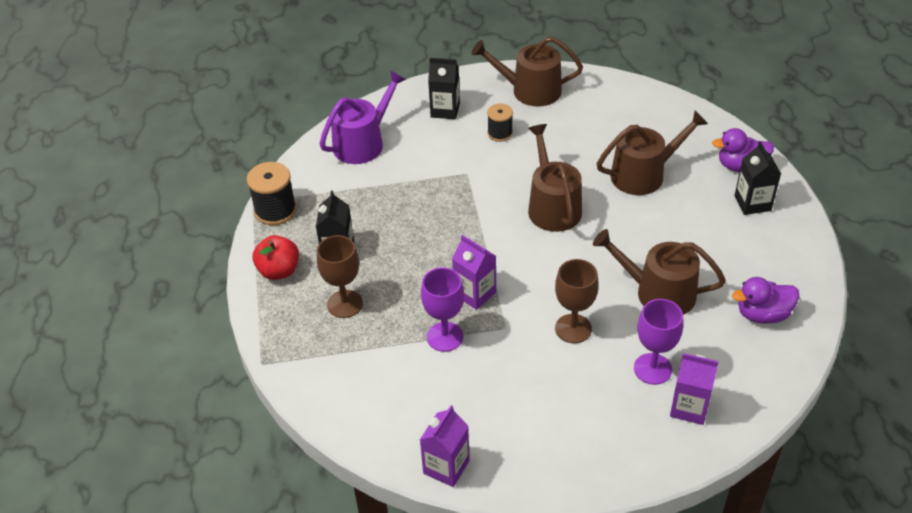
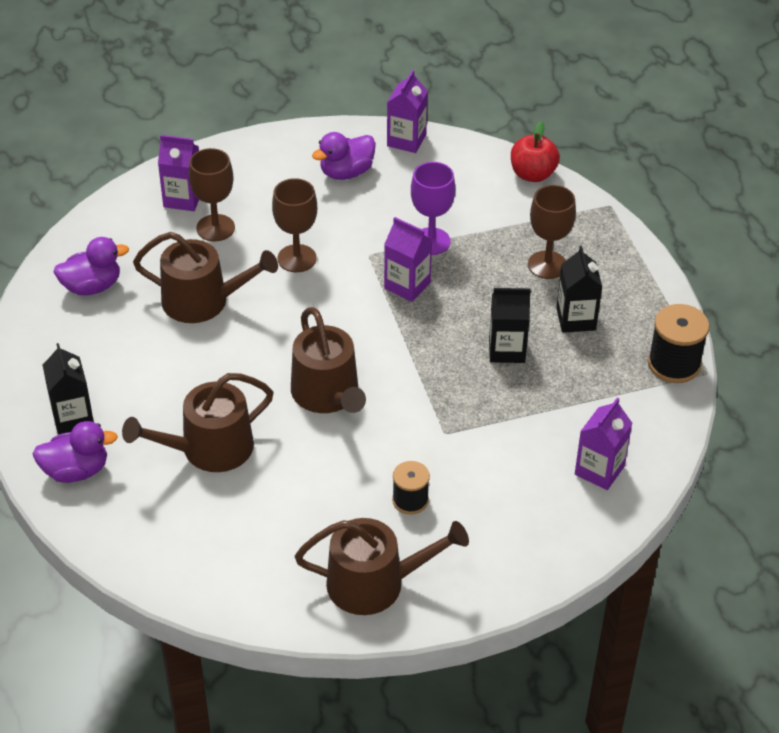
camera: 170 degrees right, 0 degrees up
(279, 271) = (635, 294): red apple -> red apple (532, 174)
(363, 143) = (599, 470): purple watering can -> purple carton
(445, 110) = (498, 535): black carton -> black carton (506, 350)
(517, 427) = (346, 172): none -> purple duck
(652, 369) = (215, 228): purple goblet -> brown goblet

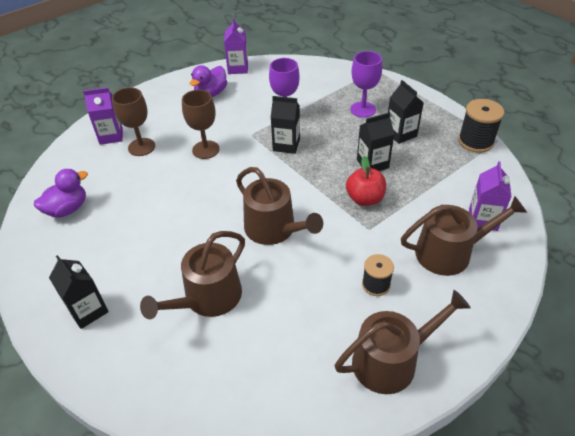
camera: 20 degrees left, 0 degrees up
(76, 470) = (107, 354): purple duck -> none
(203, 301) = (154, 194): brown watering can -> brown watering can (450, 252)
(407, 285) = (286, 145): purple carton -> black carton
(532, 174) = (322, 66): red apple -> red apple (365, 199)
(547, 265) = (363, 109): brown goblet -> purple goblet

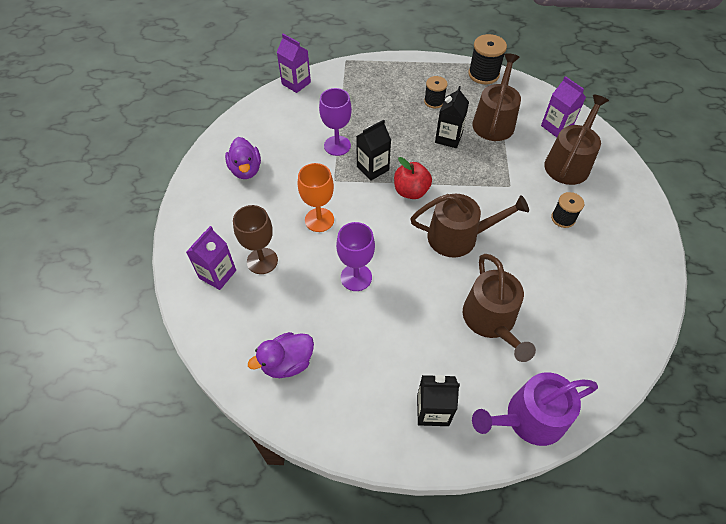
camera: 50 degrees left, 10 degrees up
(67, 209) = (287, 363): purple duck -> purple duck turned 120 degrees counterclockwise
(128, 380) = (529, 418): none -> purple watering can
(206, 150) = (319, 220): brown goblet -> orange goblet
(238, 68) = (233, 131): purple carton -> purple carton (296, 83)
(363, 109) = (383, 100): purple goblet -> purple goblet (356, 277)
(365, 199) = (479, 167): red apple -> red apple (411, 191)
(392, 360) = (629, 254): brown watering can -> brown watering can (494, 121)
(401, 134) = (434, 101): black carton -> black spool

